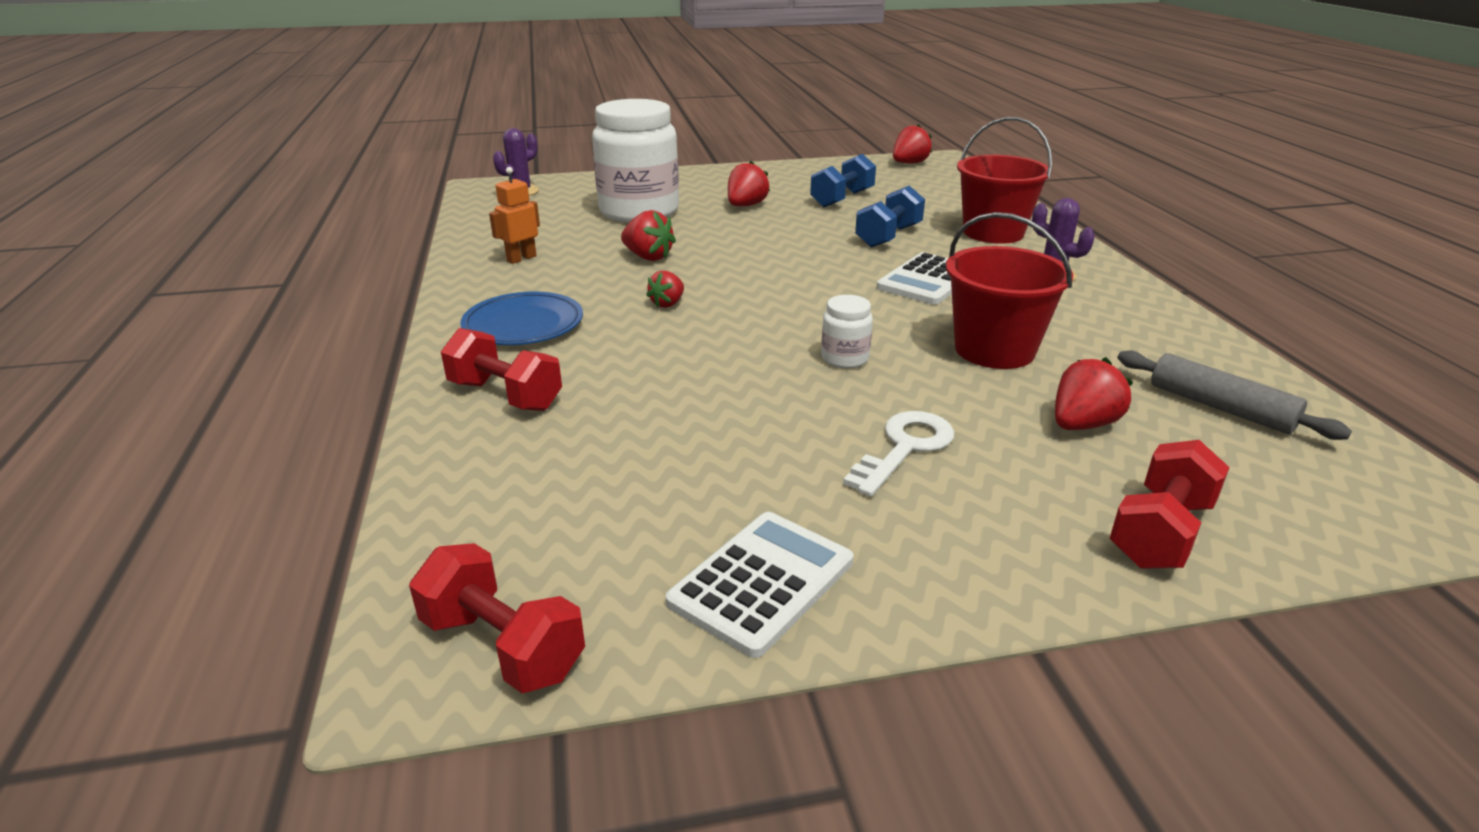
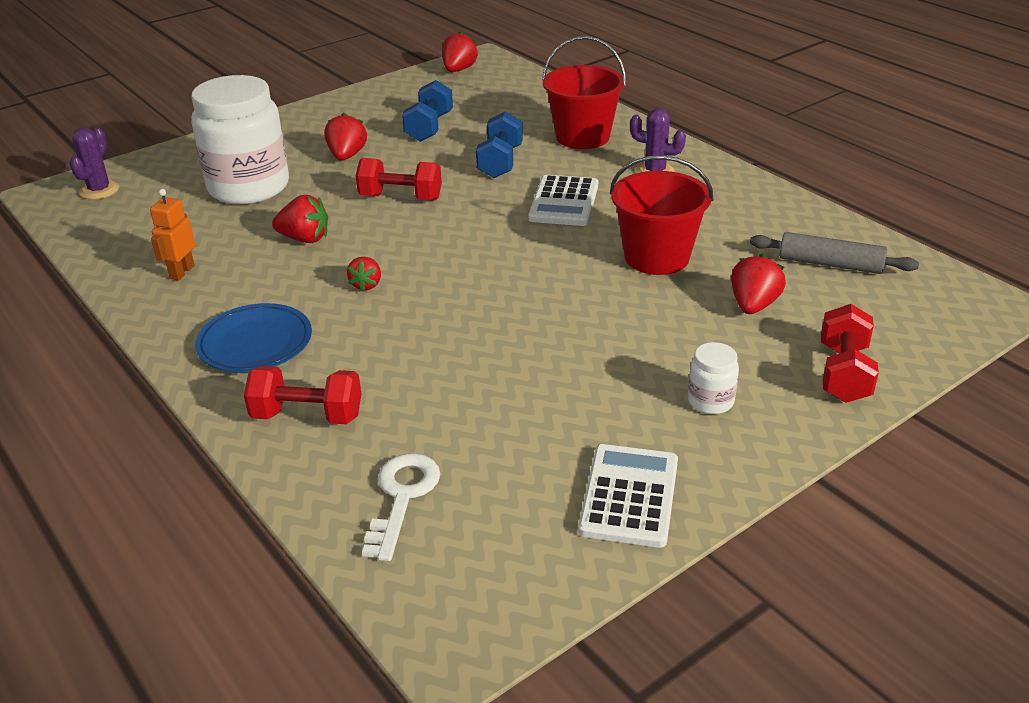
camera: 25 degrees left, 5 degrees up
(503, 646) = (496, 604): red dumbbell -> red dumbbell (400, 198)
(844, 358) = (553, 298): white jar -> white jar (710, 401)
(905, 448) = (650, 362): white key -> white key (402, 497)

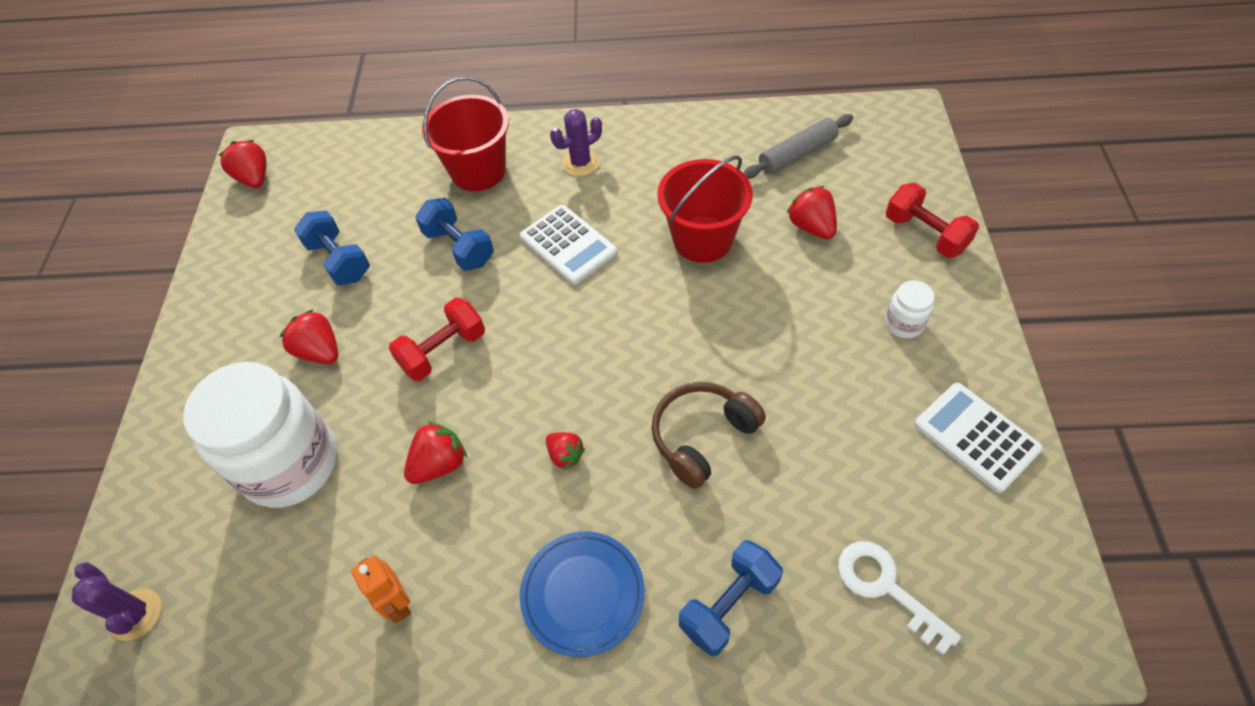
camera: 50 degrees left, 20 degrees up
(307, 416) = (729, 605): red dumbbell -> blue dumbbell
(452, 339) = (702, 437): none -> brown headphones

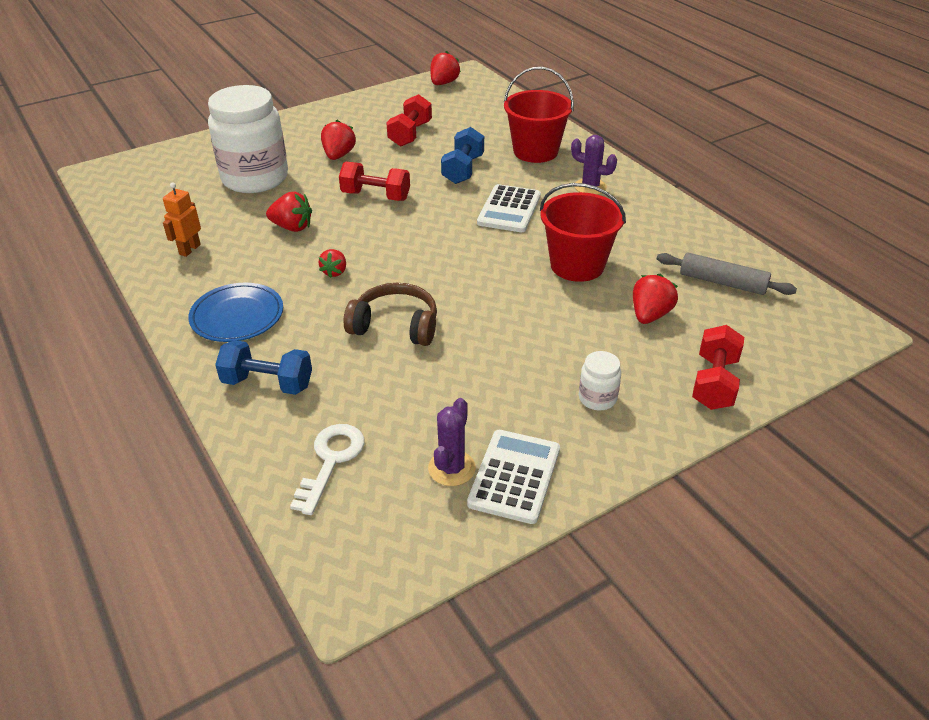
camera: 55 degrees right, 15 degrees down
(136, 614) = (136, 172): purple cactus -> purple cactus (451, 468)
(339, 261) = (410, 134): blue dumbbell -> red dumbbell

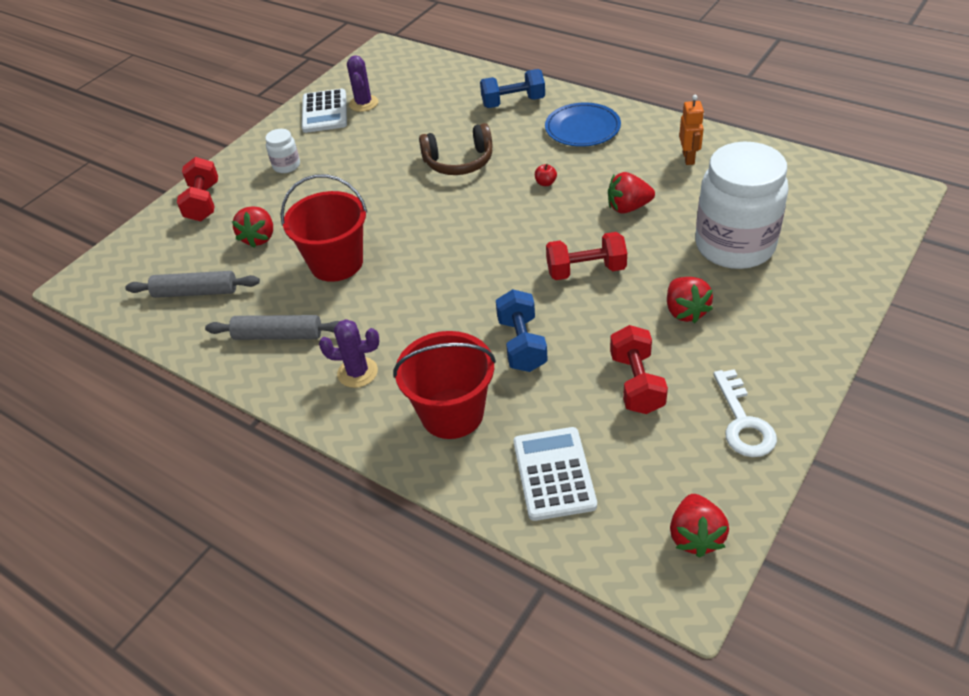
camera: 160 degrees right, 5 degrees up
(331, 461) = (436, 84): white key -> white key (743, 422)
(334, 272) = (545, 183): red strawberry -> red apple
(509, 209) = (434, 304): white calculator -> white calculator (554, 474)
(647, 226) = (278, 335): none -> grey rolling pin

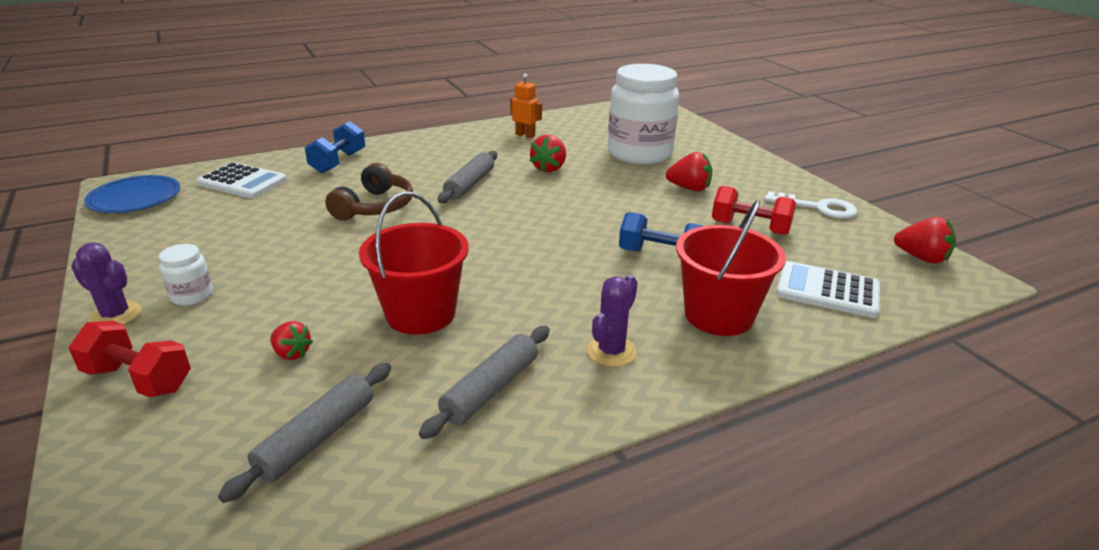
camera: 65 degrees left, 15 degrees down
(259, 238) = (292, 353): red strawberry -> red strawberry, size x0.66
(324, 112) = (146, 245): white calculator -> white calculator (242, 182)
(363, 103) = (183, 221): purple cactus -> purple cactus (115, 315)
(545, 183) = (469, 184): red apple -> grey rolling pin
(582, 128) = (426, 152): blue plate -> blue plate (135, 198)
(586, 270) = (601, 204): red dumbbell -> none

